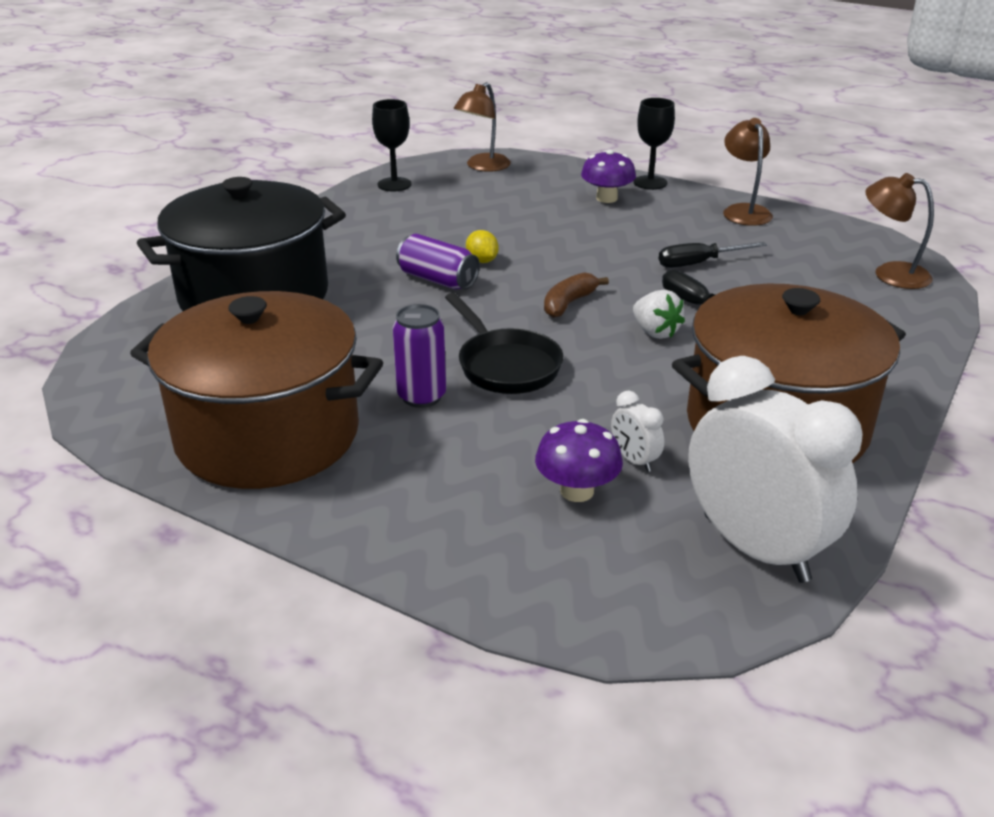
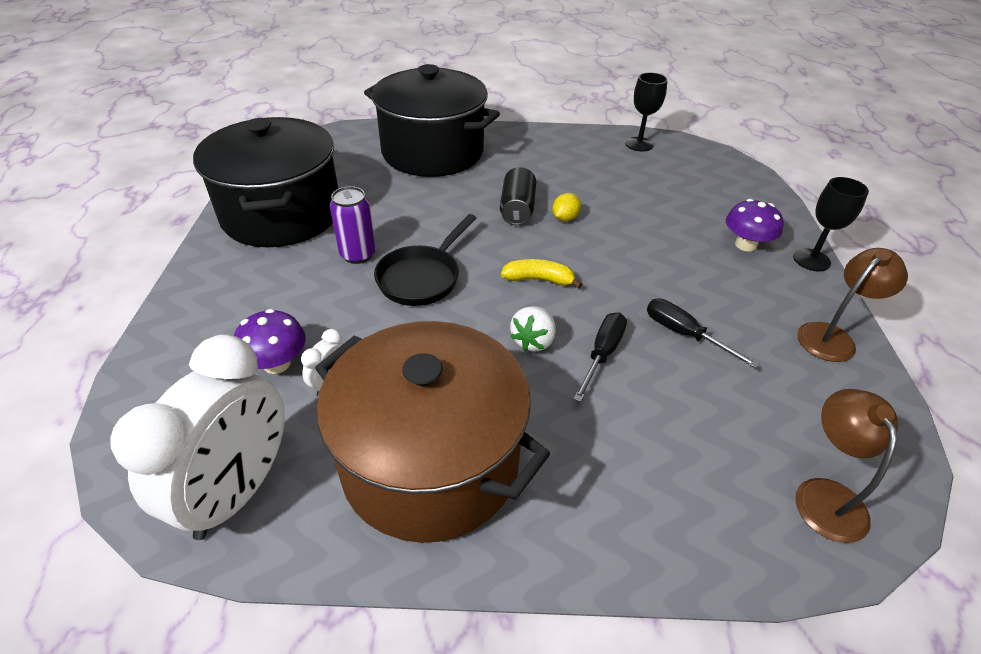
camera: 60 degrees right, 10 degrees up
(268, 435) = (282, 214): brown pot -> black pot
(438, 280) = (517, 209): purple can -> black can
(483, 167) = (719, 168): brown lamp -> none
(568, 303) = (538, 279): brown banana -> yellow banana

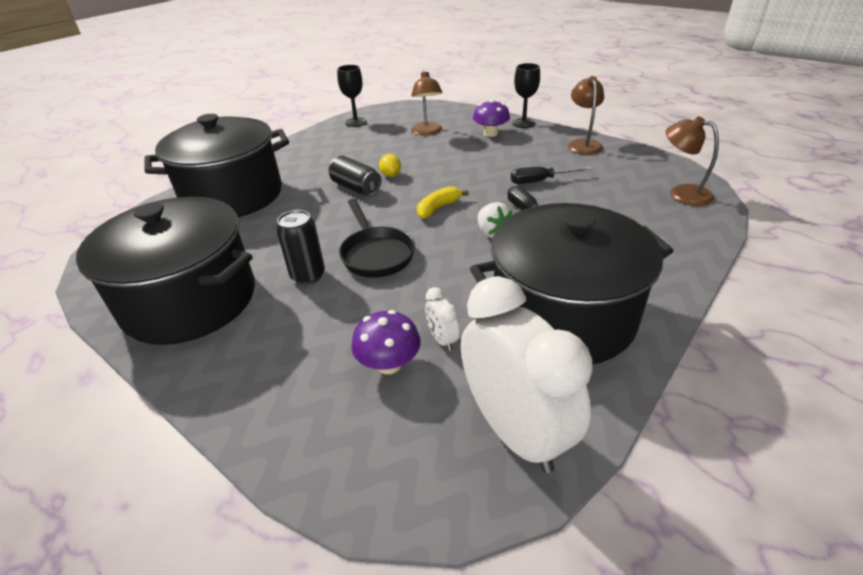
camera: 50 degrees left, 5 degrees down
(358, 254) = (308, 276): purple can -> black can
(430, 462) = (562, 316): brown pot -> black pot
(683, 198) = (427, 132): none -> brown lamp

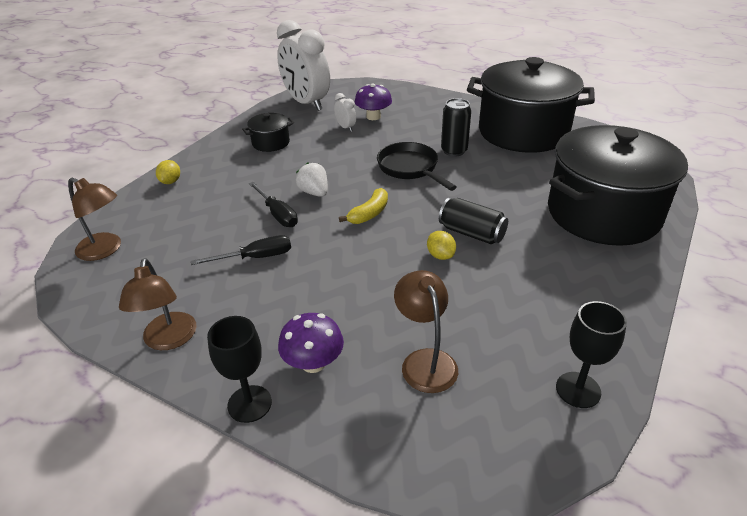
camera: 170 degrees right, 0 degrees up
(562, 316) = (271, 143): black pot -> black pot, size x0.42
(675, 259) = (171, 181): none -> yellow lemon

